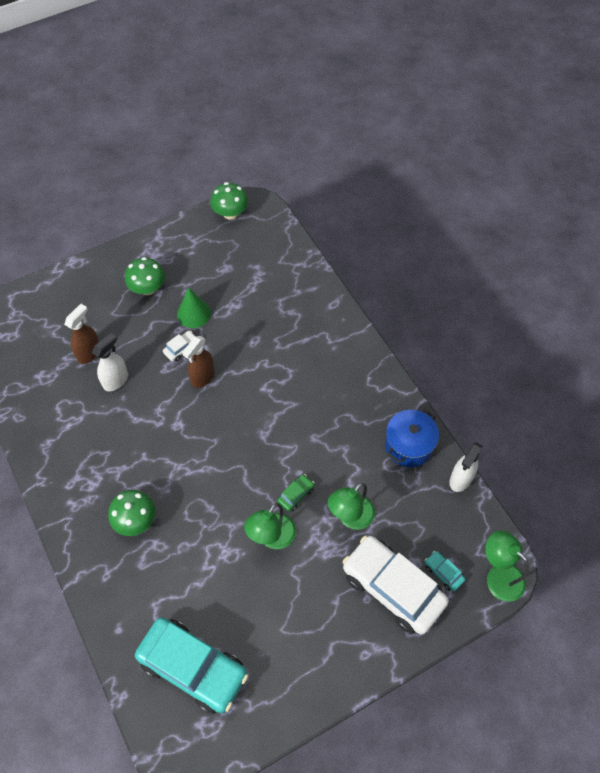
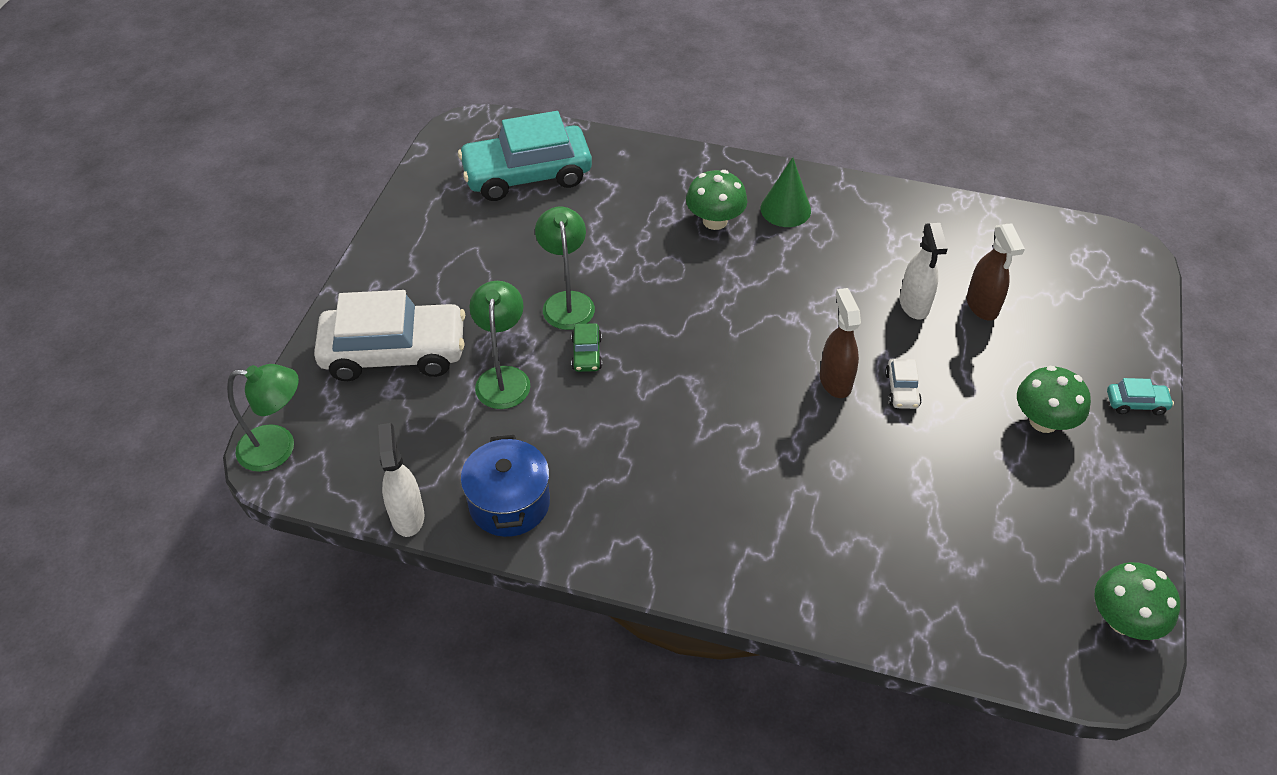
camera: 135 degrees right, 10 degrees down
(194, 313) = (949, 439): green cone -> green cone (785, 209)
(443, 572) = (348, 405): turquoise car -> turquoise car (1136, 403)

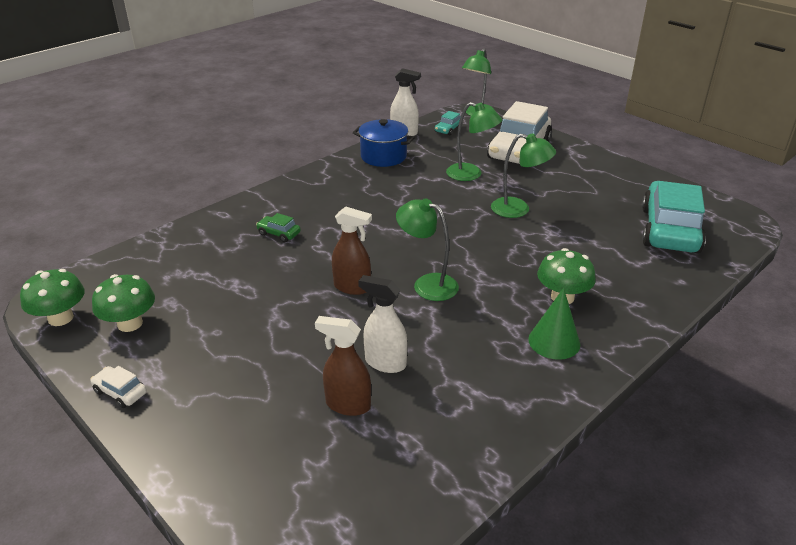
camera: 120 degrees right, 15 degrees down
(586, 354) = (466, 204): green car -> green car (279, 233)
(777, 323) = (427, 284): none -> green lamp
(901, 389) = (314, 314): white car -> white car (120, 392)
(1043, 421) = (212, 371): green mushroom -> green mushroom (130, 323)
(1136, 403) = (162, 440): turquoise car -> turquoise car (448, 129)

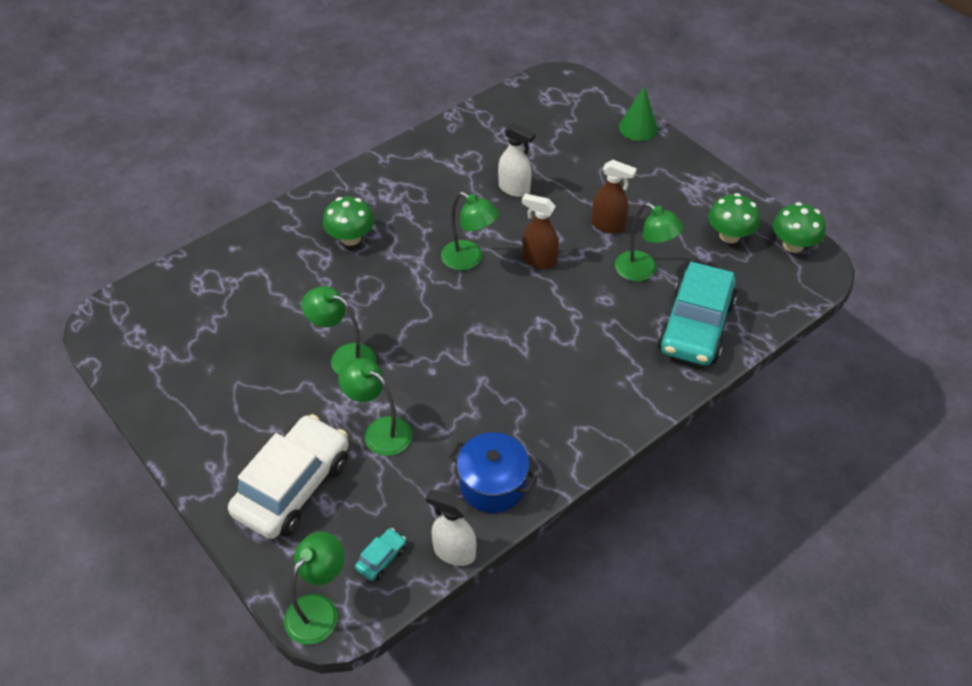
camera: 175 degrees left, 15 degrees up
(120, 392) = (709, 179): white car -> none
(242, 284) = (643, 271): none -> green lamp
(279, 233) = (619, 336): green car -> none
(347, 405) = (543, 161): brown spray bottle -> brown spray bottle (608, 226)
(554, 341) = (377, 198): green cone -> green cone (638, 128)
(669, 230) = (194, 313): turquoise car -> turquoise car (695, 326)

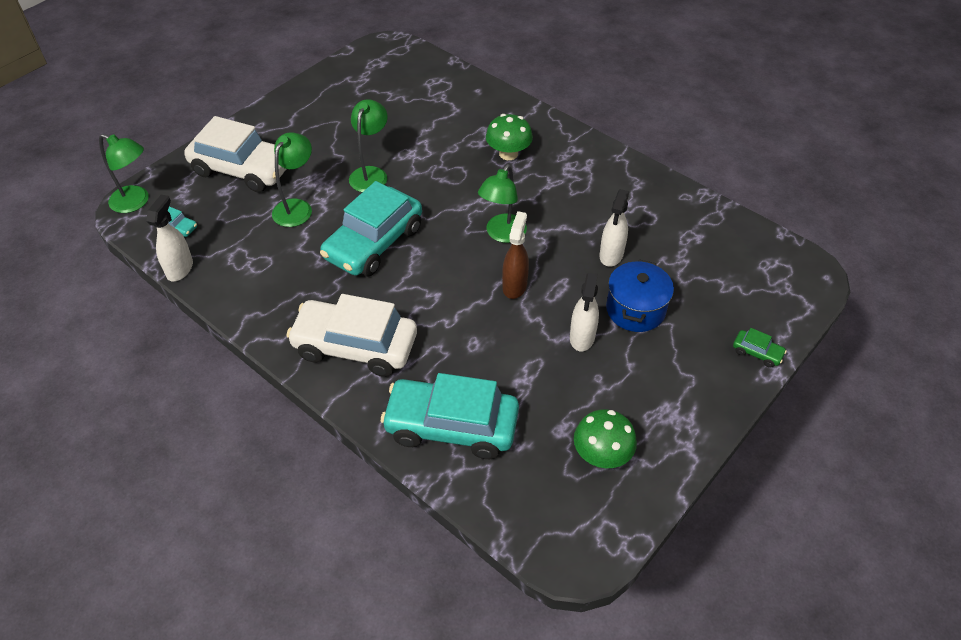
camera: 80 degrees right, 0 degrees up
(455, 363) = (373, 243): none -> turquoise car
(492, 485) = (245, 284): blue pot -> blue pot (635, 309)
(595, 389) = (355, 346): none -> white car
(608, 226) = (582, 337): brown spray bottle -> white spray bottle
(638, 128) = (757, 352): green cone -> green car
(643, 271) = (522, 373): green lamp -> none
(793, 245) = (606, 526): green mushroom -> none

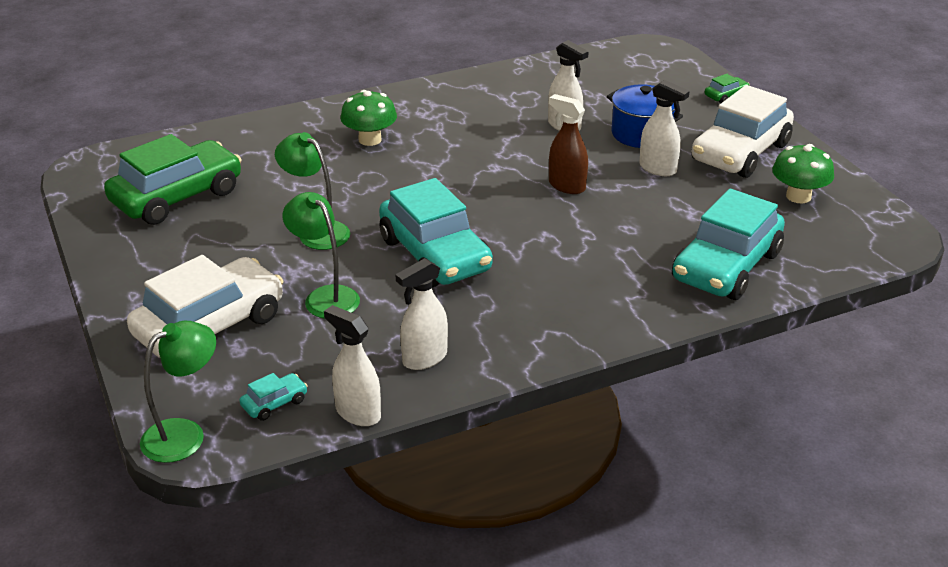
camera: 65 degrees left, 15 degrees down
(249, 280) = (424, 358): none -> white spray bottle
(355, 346) = (584, 301): white car -> white car (740, 152)
(375, 96) = (177, 197): none -> green car
(502, 234) = (489, 174): green lamp -> none

